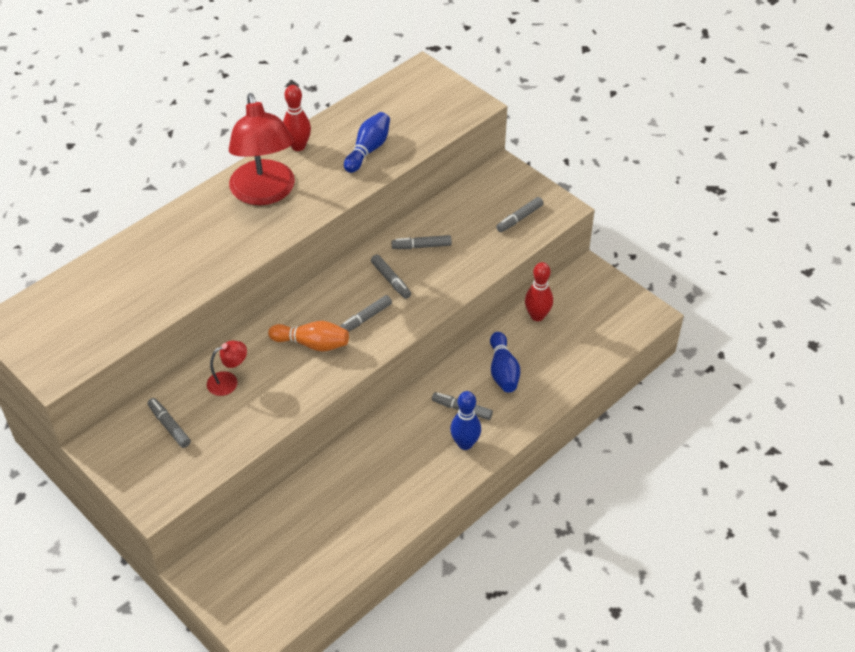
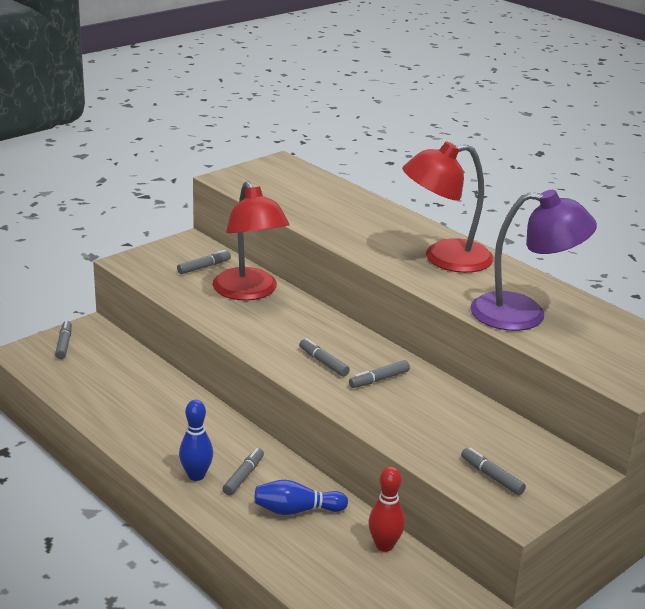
camera: 90 degrees right, 20 degrees down
(229, 381) = (249, 292): red lamp -> red lamp, size x2.28
(298, 146) = (520, 276): red bowling pin -> none
(312, 344) = (291, 333): orange bowling pin -> none
(368, 150) = (524, 314): blue bowling pin -> purple lamp
(421, 246) = (433, 401): grey marker -> grey marker (64, 344)

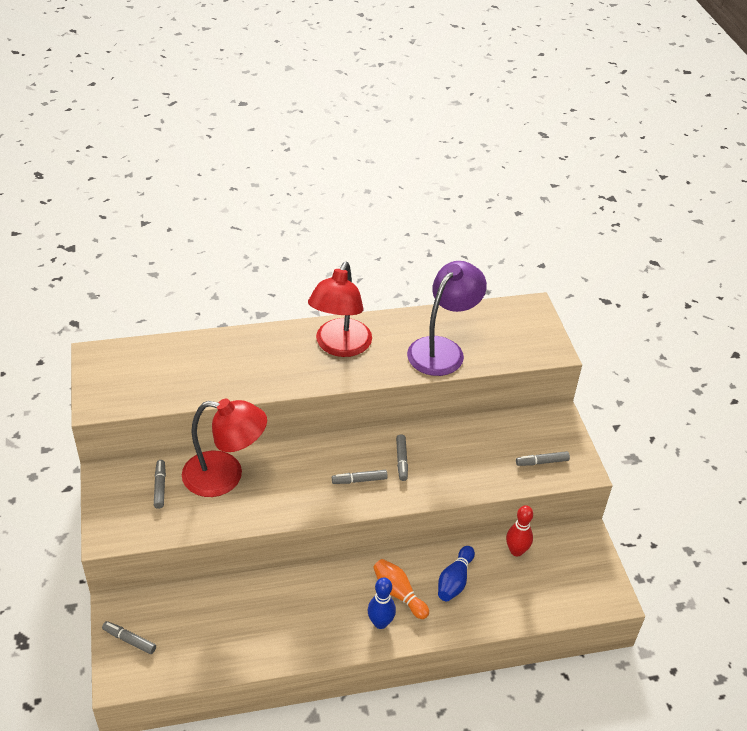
camera: 60 degrees left, 15 degrees up
(243, 476) = (398, 594): grey marker -> orange bowling pin

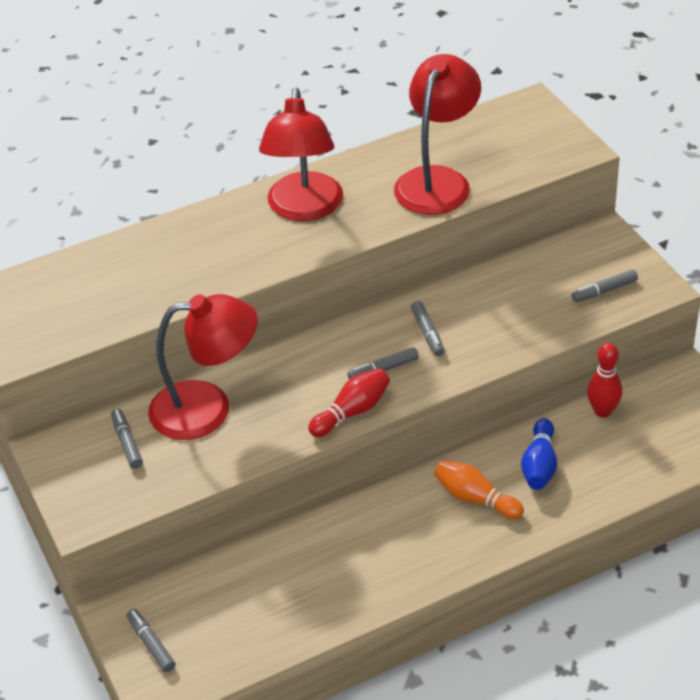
camera: 10 degrees left, 0 degrees up
(129, 640) = (151, 644): grey marker -> grey marker turned 45 degrees clockwise
(324, 507) = (352, 412): none -> red bowling pin
(380, 623) = (465, 538): blue bowling pin -> none
(442, 349) = (437, 180): purple lamp -> red lamp

